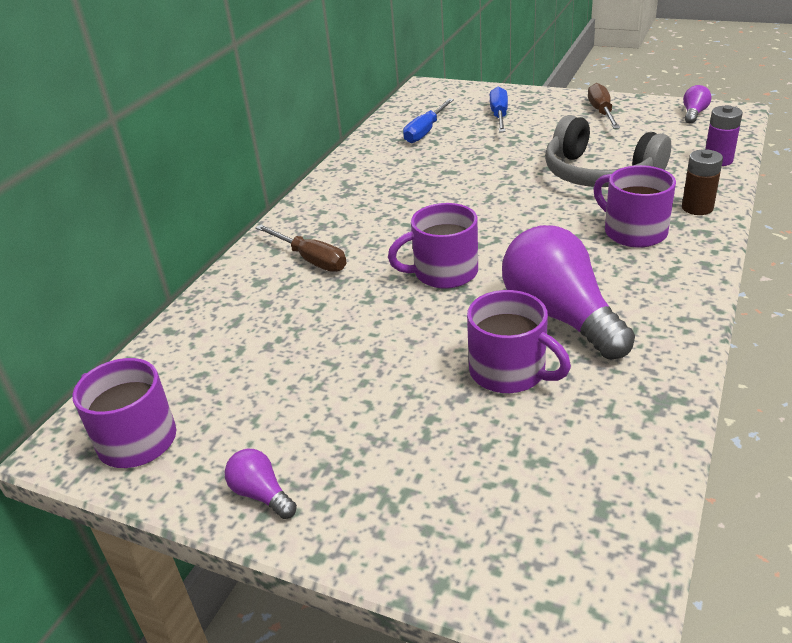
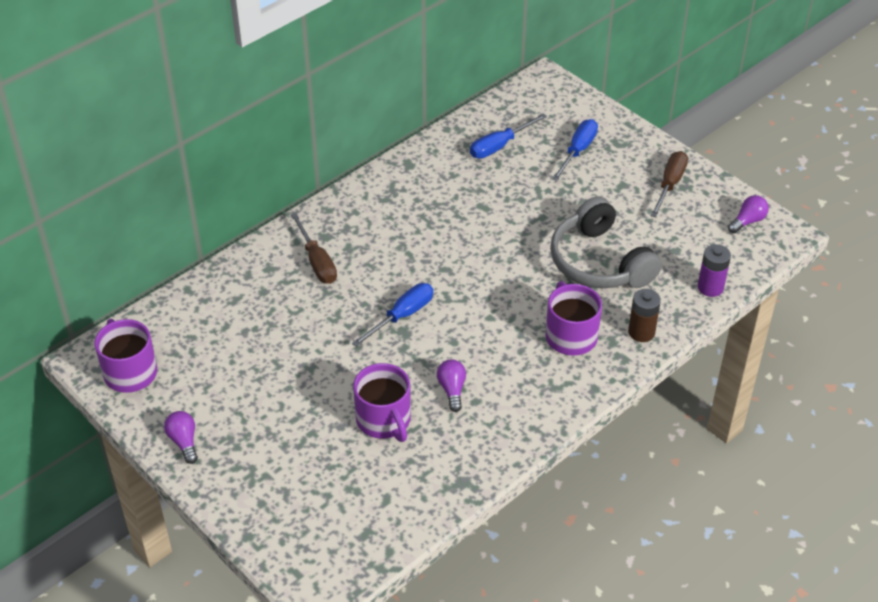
camera: 20 degrees right, 10 degrees up
(443, 273) = (402, 316): purple mug -> blue screwdriver
(560, 316) = (452, 390): purple light bulb -> purple light bulb, size x0.44

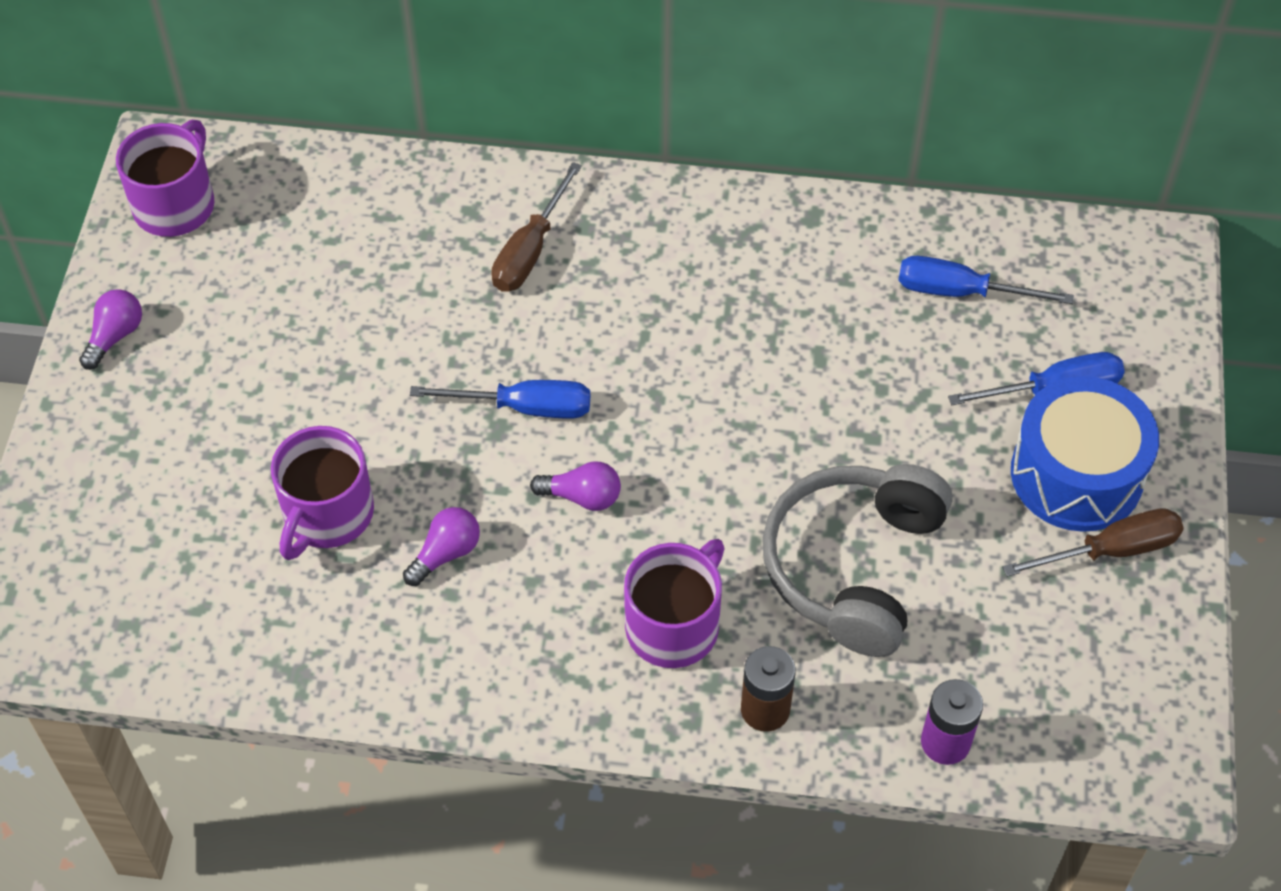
camera: 50 degrees right, 10 degrees up
(624, 171) = (1076, 474): none -> blue drum
(748, 221) = (1142, 704): purple light bulb -> purple light bulb (582, 496)

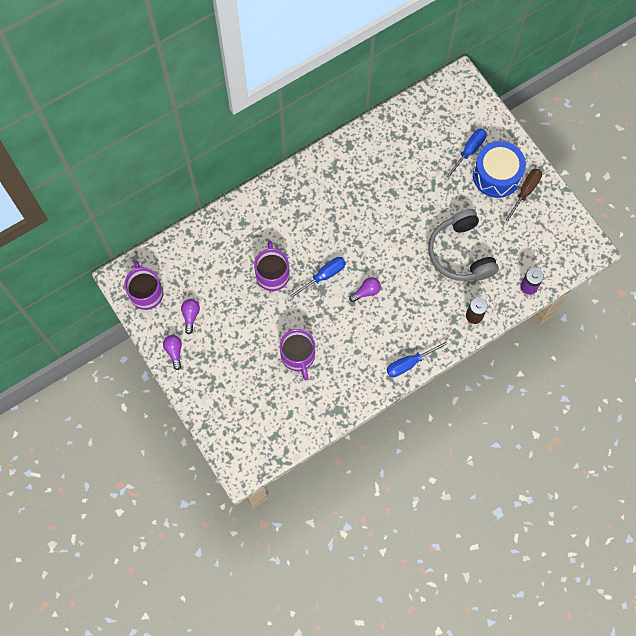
camera: 40 degrees left, 15 degrees up
(446, 553) = (344, 340): purple light bulb -> purple light bulb (190, 316)
(530, 250) = (274, 222): brown screwdriver -> none
(674, 625) = (428, 310): purple mug -> purple mug (272, 274)
(961, 292) = (415, 138): blue screwdriver -> blue screwdriver (410, 363)

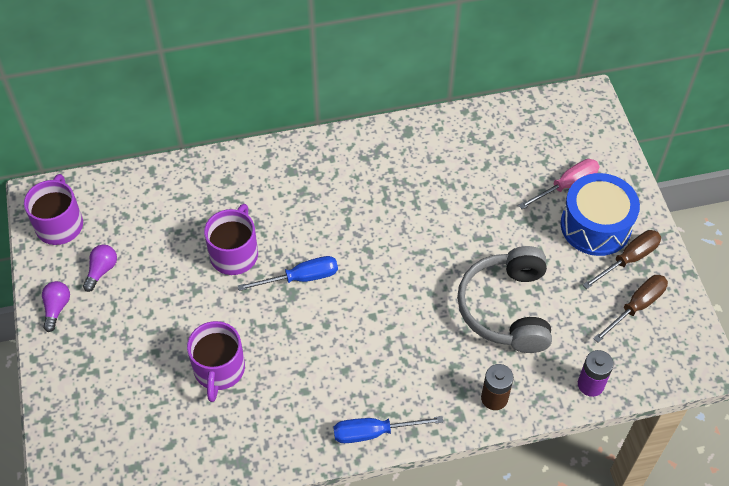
camera: 20 degrees right, 15 degrees down
(366, 292) = (352, 316): purple light bulb -> none
(468, 152) = (566, 185): blue screwdriver -> pink screwdriver
(539, 224) = (636, 306): none -> brown screwdriver

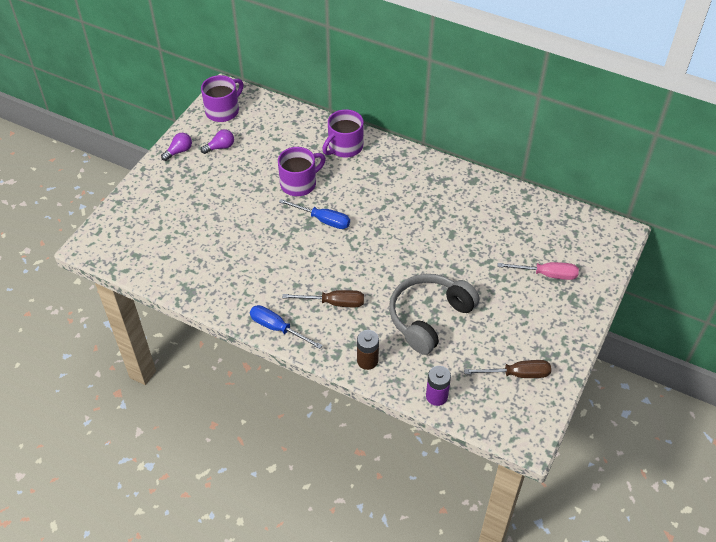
camera: 40 degrees right, 5 degrees down
(219, 370) = (228, 237): purple mug -> purple mug (344, 147)
(595, 226) = (541, 310): blue drum -> none
(628, 259) = (542, 344): brown screwdriver -> brown screwdriver (333, 303)

